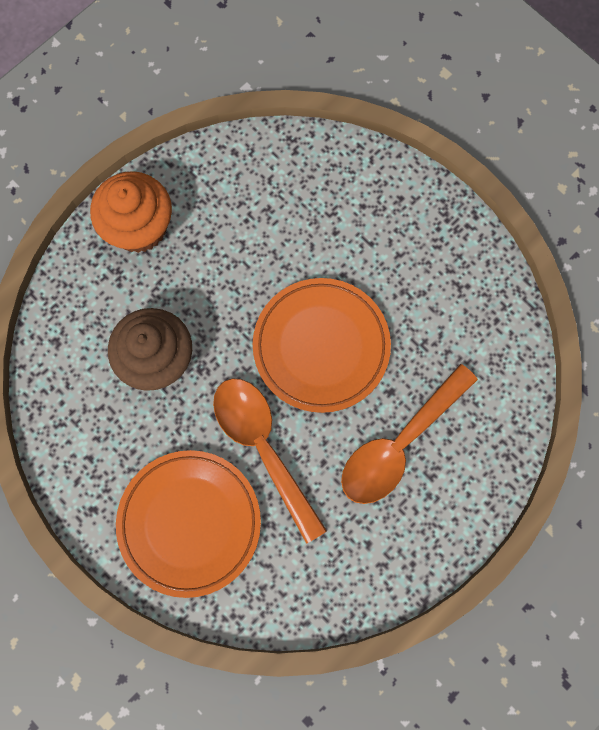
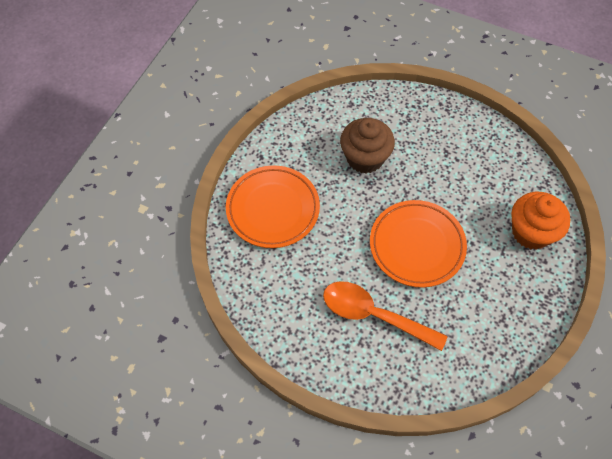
camera: 70 degrees right, 15 degrees down
(139, 227) = (441, 120): orange cupcake -> orange cupcake (531, 232)
(263, 447) = (336, 234): orange spoon -> none

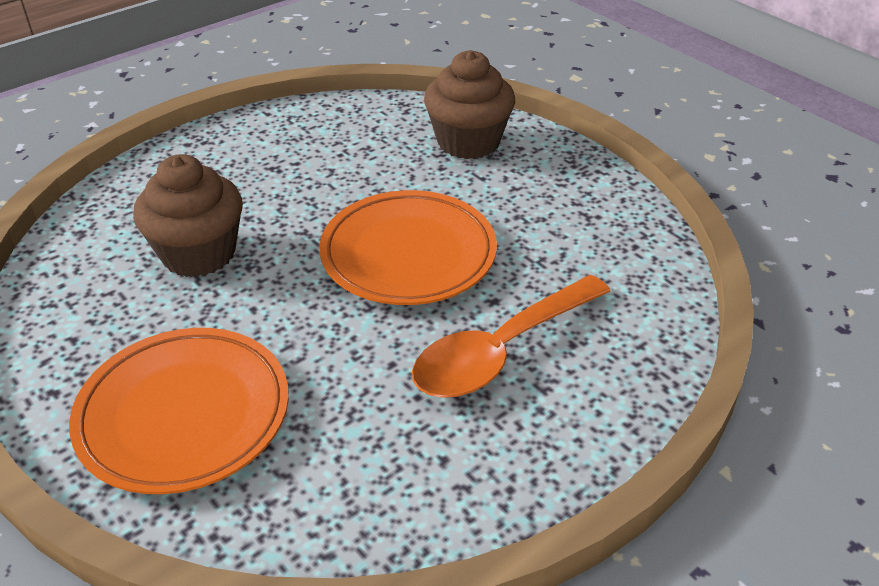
camera: 65 degrees left, 20 degrees down
(531, 232) = (468, 142): orange cupcake -> brown cupcake

